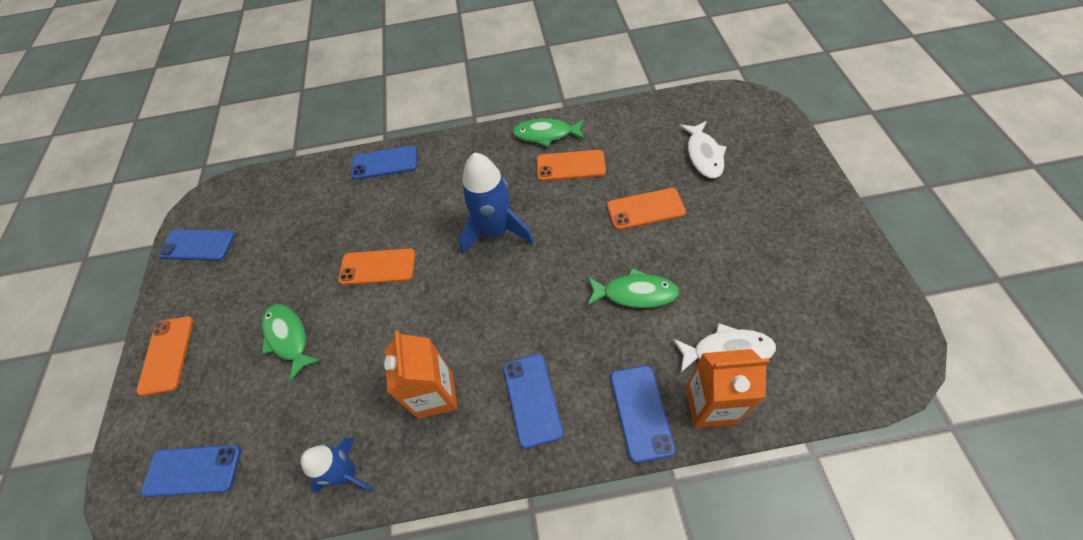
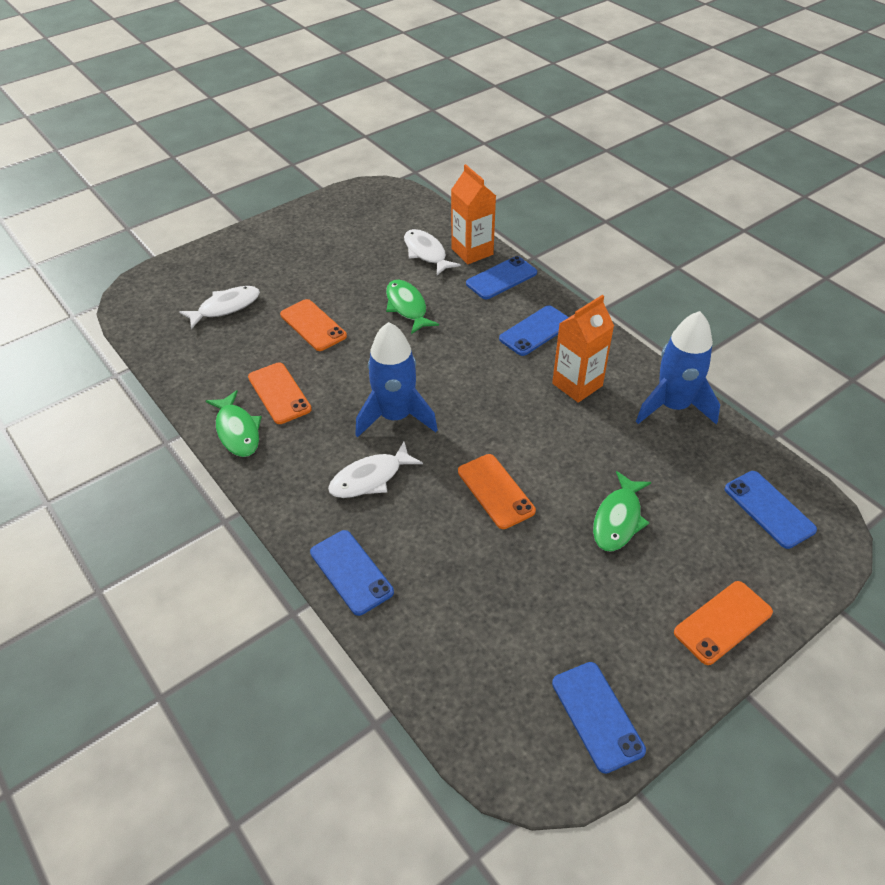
camera: 125 degrees left, 10 degrees down
(347, 473) = (673, 406): blue rocket -> blue rocket, size x1.57
(448, 195) = (370, 478): none -> white fish

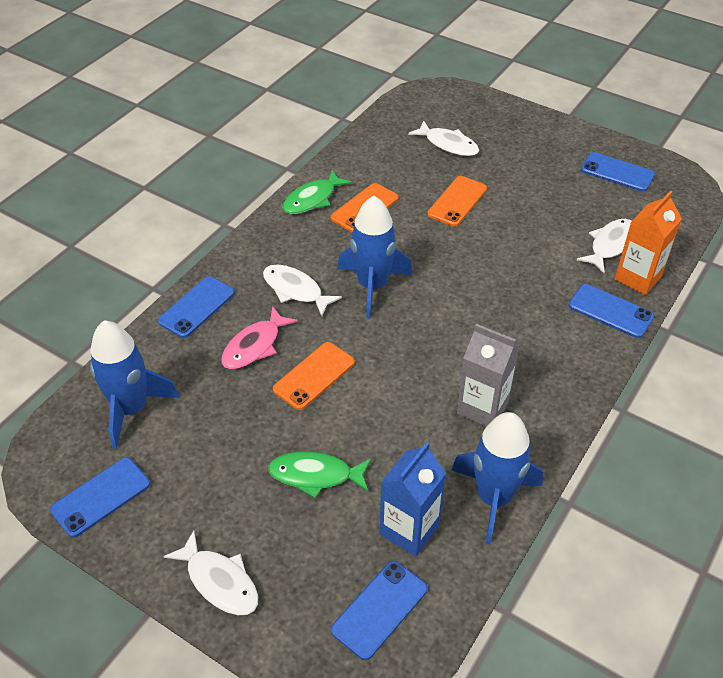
camera: 70 degrees right, 0 degrees up
(407, 307) = (520, 254): green fish -> none
(435, 531) = (254, 346): none -> pink fish
(481, 665) = (131, 409): none -> blue rocket
(536, 331) = (544, 357): blue phone -> blue phone (617, 172)
(577, 384) = (482, 408): orange carton -> grey carton
(693, 468) = (409, 530): none -> blue carton
(723, 622) = (219, 581): orange phone -> white fish

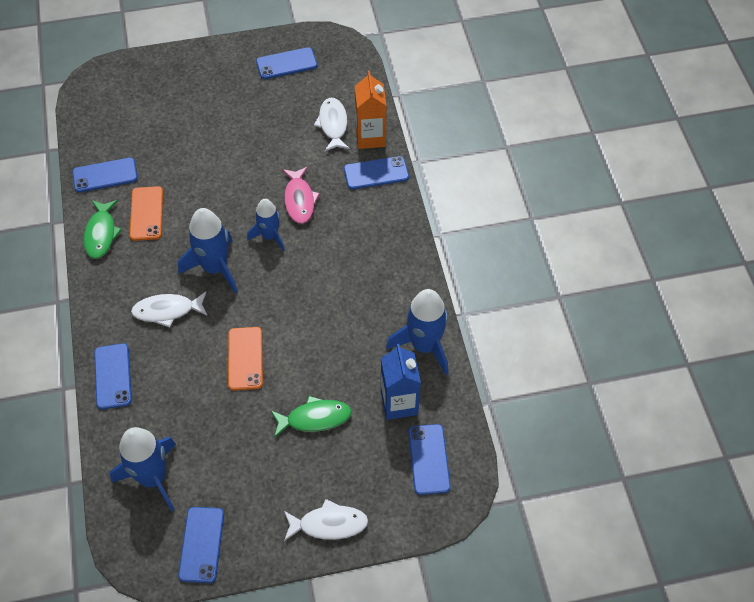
camera: 45 degrees left, 10 degrees up
(254, 346) = (184, 370): pink fish -> pink fish (299, 200)
(315, 475) = (314, 418): green fish -> green fish turned 150 degrees counterclockwise
(364, 161) = (105, 175): none -> blue phone
(448, 144) = (151, 119): white fish -> none
(448, 294) = (270, 236): none -> blue rocket
(457, 201) = (205, 162): orange phone -> none
(482, 408) = (365, 296): grey carton -> none

